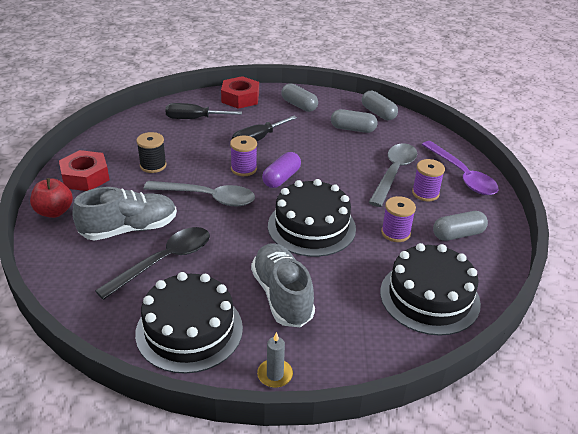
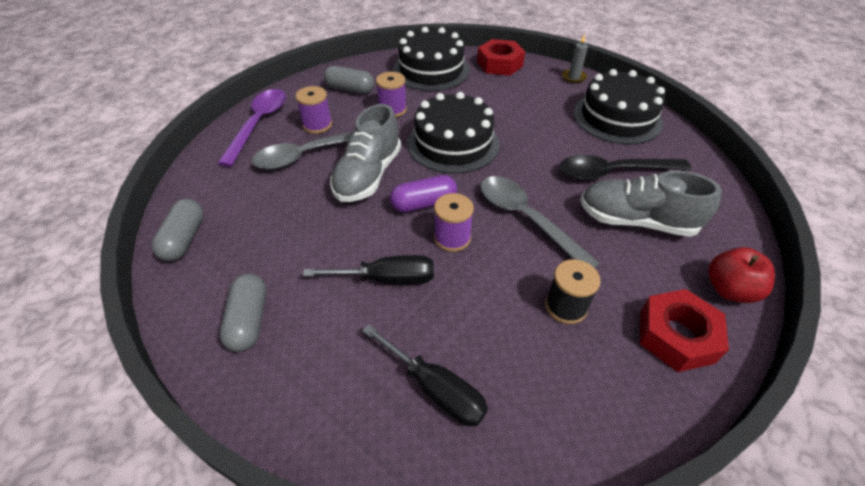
camera: 140 degrees left, 10 degrees up
(240, 98) = (308, 405): red nut -> red nut (499, 64)
(282, 296) = (531, 109): grey shoe -> grey shoe (368, 175)
(353, 129) = (255, 230): grey capsule -> none

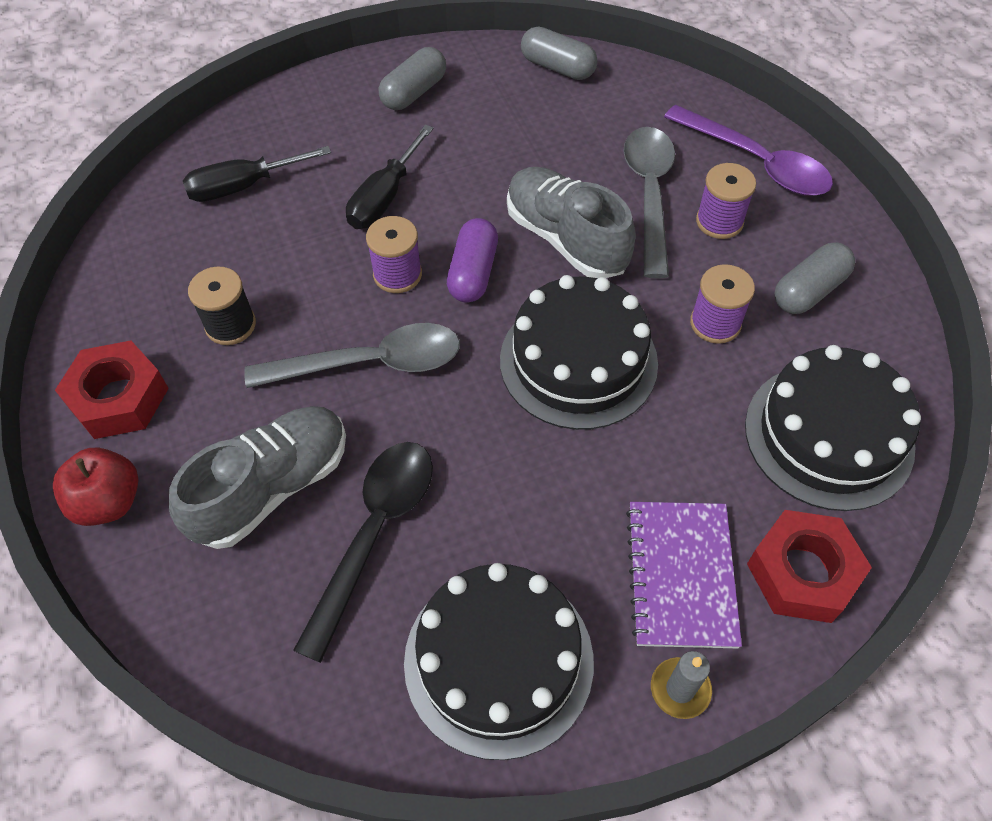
camera: 120 degrees right, 10 degrees up
(249, 320) = (414, 92): grey capsule -> grey capsule turned 75 degrees counterclockwise
(531, 87) = (681, 575): none -> purple notebook

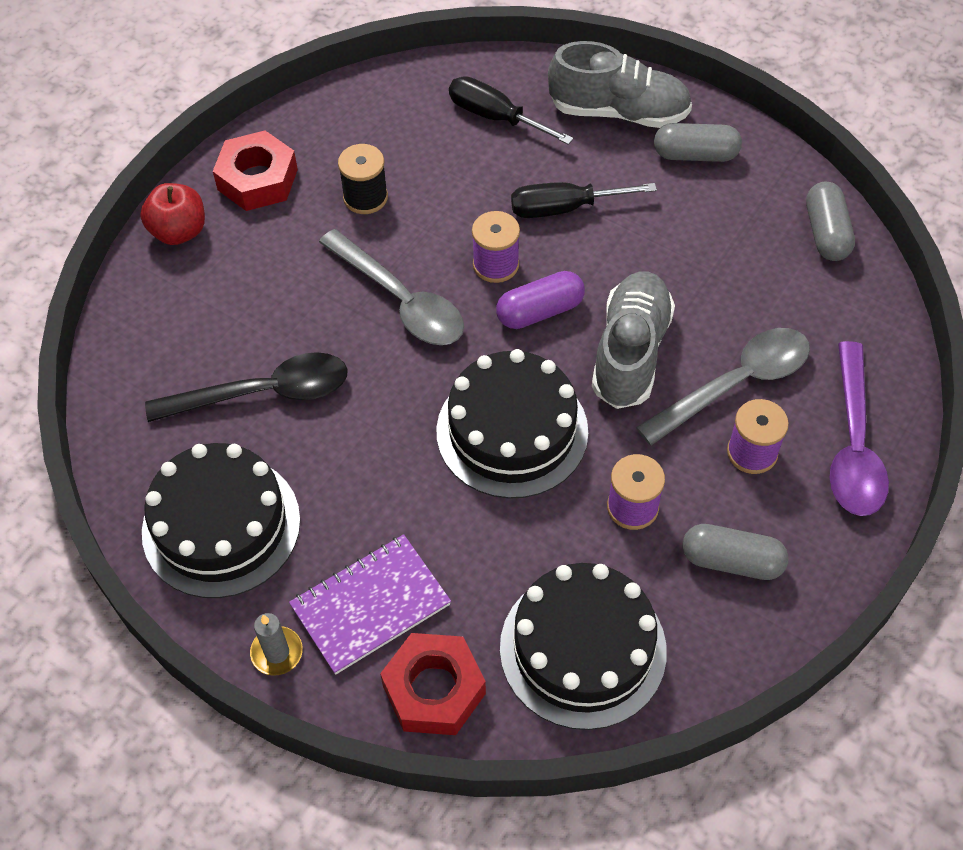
camera: 55 degrees right, 0 degrees up
(272, 487) = (255, 311): grey shoe -> grey shoe (618, 112)

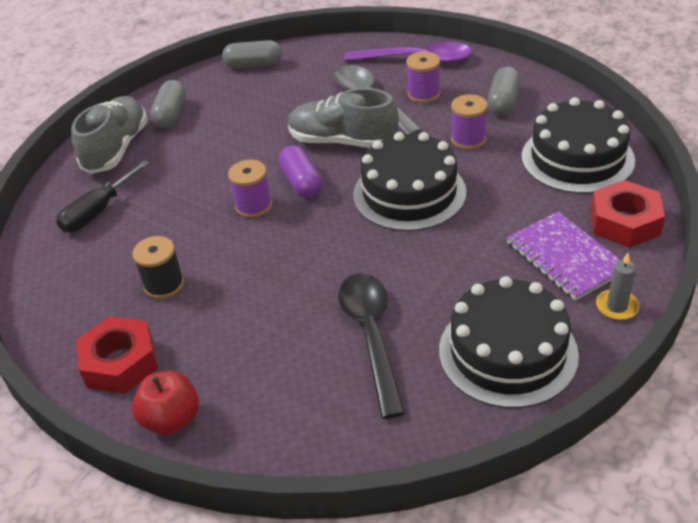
camera: 85 degrees left, 15 degrees down
(401, 300) = (281, 257): grey spoon -> none
(564, 208) = (205, 173): black screwdriver -> none

